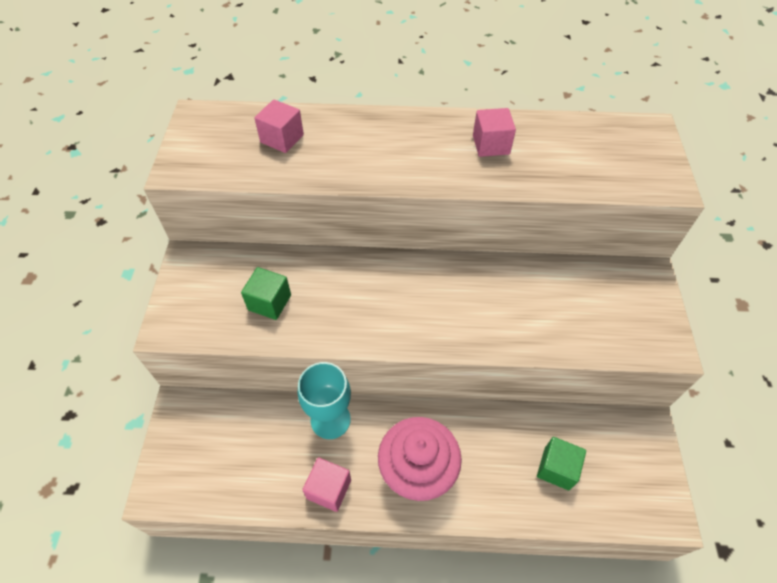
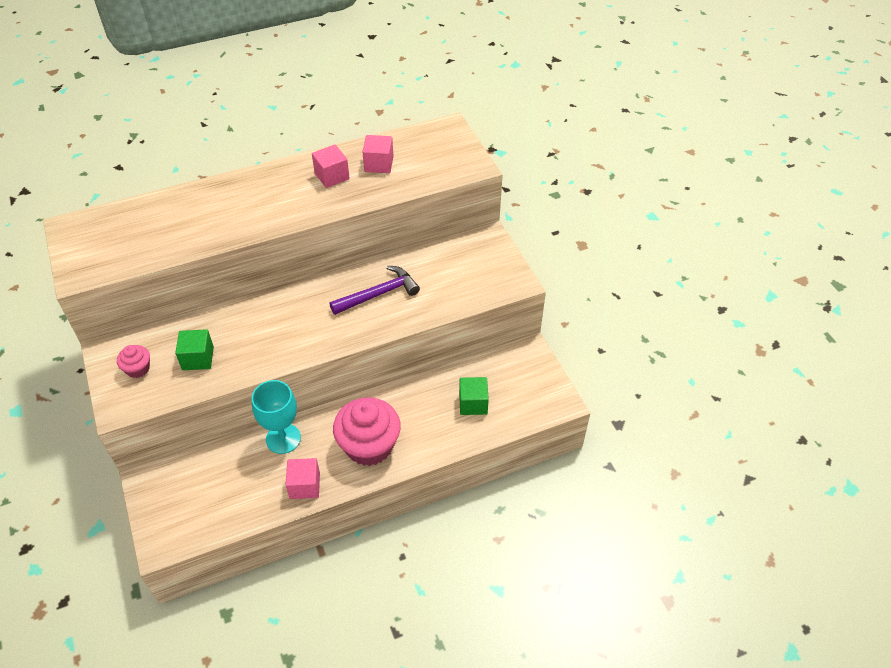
camera: 25 degrees left, 5 degrees down
(206, 290) = (138, 369): none -> pink cupcake
(282, 139) = (157, 223): pink cube -> pink cube (379, 164)
(493, 299) = (378, 294): none -> purple hammer

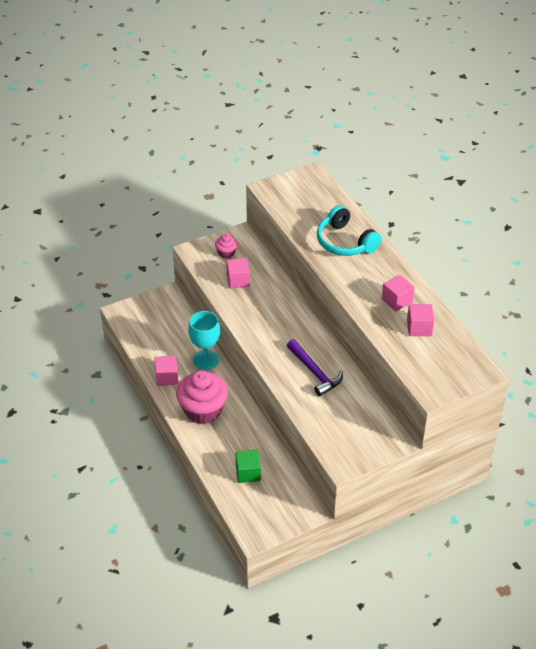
camera: 85 degrees right, 5 degrees down
(198, 358) = (238, 280): green cube -> pink cube
(217, 209) = (345, 242): none -> turquoise headphones

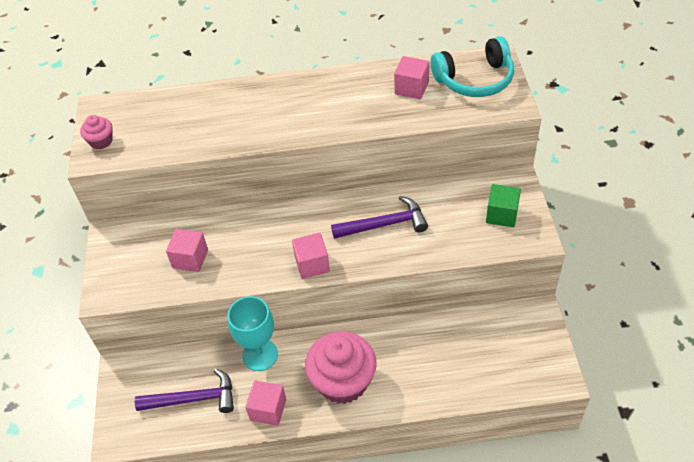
camera: 65 degrees left, 5 degrees up
(160, 338) = (193, 399): none -> purple hammer
(226, 253) = (132, 258): pink cupcake -> pink cupcake (101, 141)
(248, 473) = (462, 359): green cube -> green cube (501, 215)
(345, 242) = (239, 111): turquoise headphones -> turquoise headphones (475, 80)
(397, 301) = (360, 94): pink cube -> pink cube (312, 264)

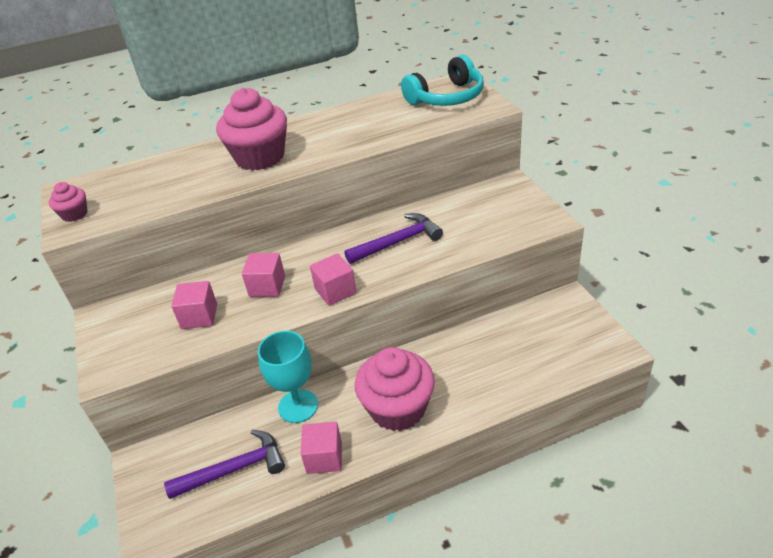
camera: 15 degrees left, 10 degrees down
(275, 114) = (260, 157): none -> pink cupcake
(411, 88) = (389, 114): pink cube -> pink cube (267, 286)
(501, 215) = (509, 210): green cube -> none

